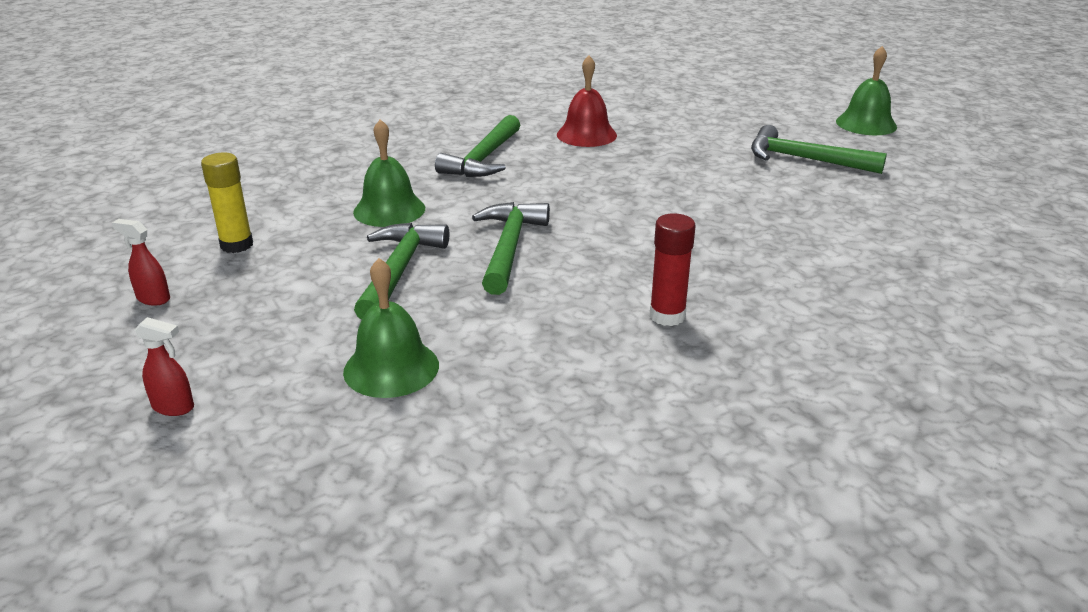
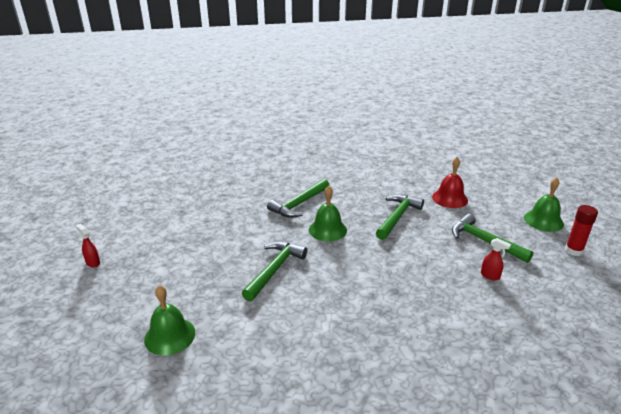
camera: 20 degrees right, 0 degrees up
(174, 407) = (63, 332): red spray bottle -> red spray bottle (490, 276)
(237, 245) = (147, 237): yellow glue stick -> none
(389, 210) = (230, 230): green bell -> green bell (327, 230)
(399, 271) = (211, 272): green hammer -> green hammer (397, 217)
(586, 135) = (365, 197): red bell -> red bell (450, 198)
(667, 316) = (329, 339): red glue stick -> red glue stick (573, 250)

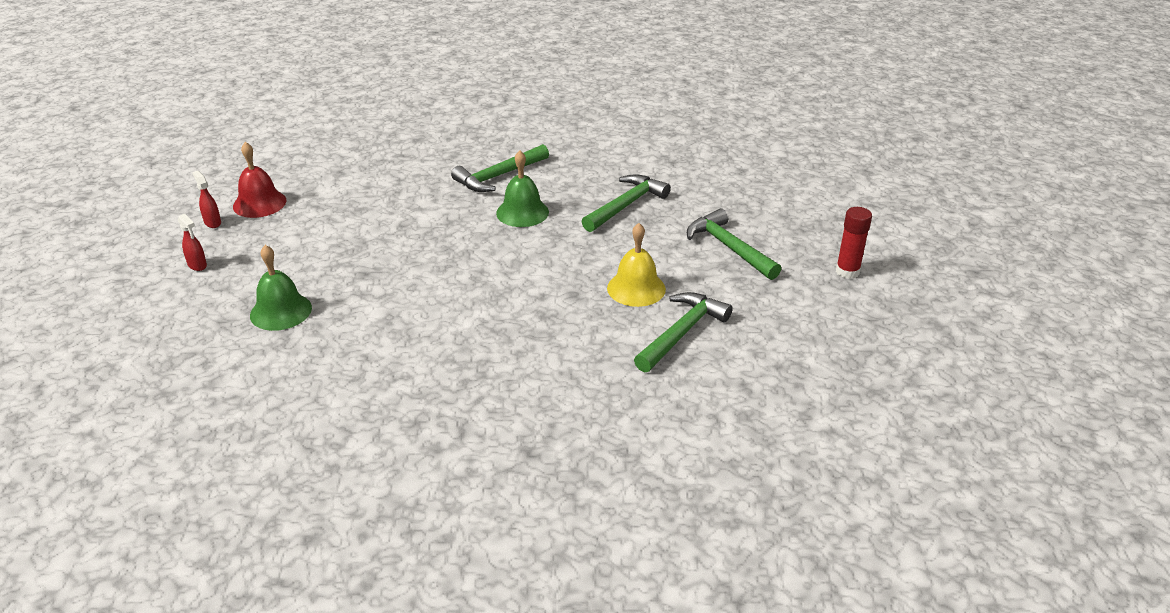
camera: 10 degrees right, 5 degrees up
(274, 269) = (432, 253): green hammer -> green hammer (682, 332)
(438, 281) = (636, 288): none -> yellow bell
(450, 198) = (714, 187): red bell -> red bell (259, 203)
(490, 276) = (710, 290): red spray bottle -> red spray bottle (197, 265)
(543, 220) = (832, 229): green bell -> none

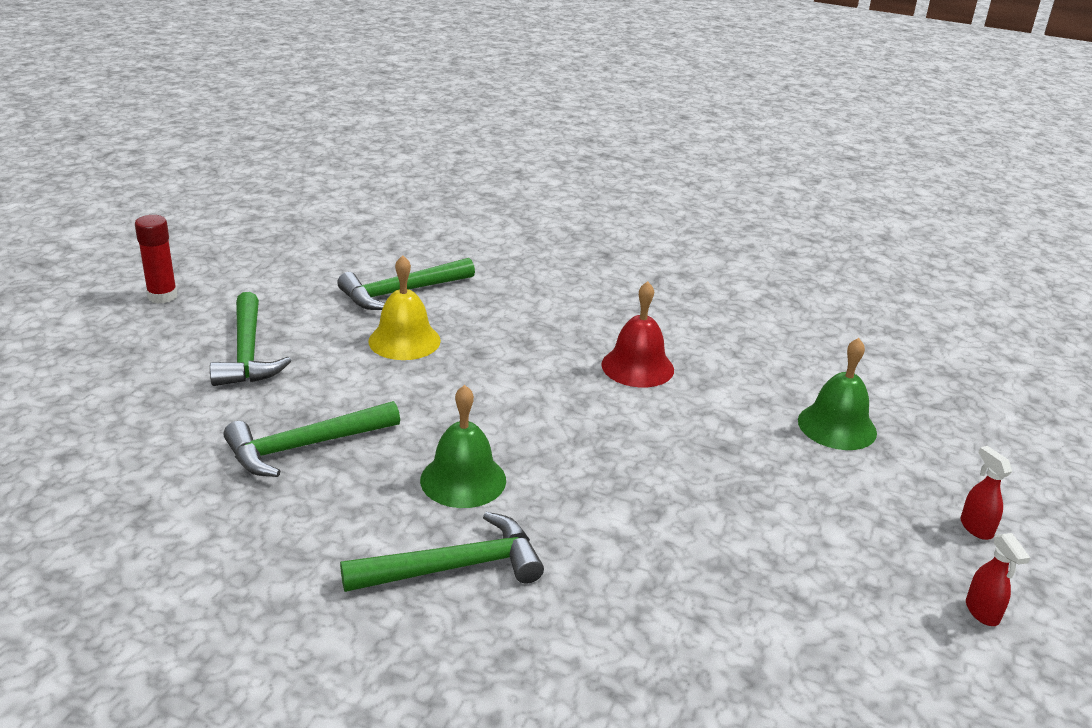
camera: 160 degrees left, 5 degrees down
(259, 203) = (906, 636): red bell -> red bell (637, 367)

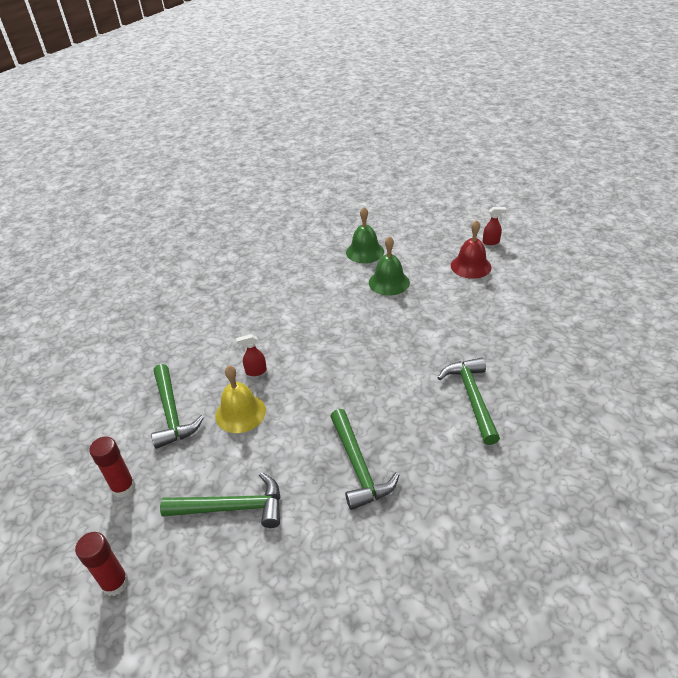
camera: 75 degrees left, 10 degrees up
(286, 280) = (123, 487): none -> red glue stick
(463, 480) = (398, 390): green bell -> green bell (389, 282)
(637, 367) = (298, 309): red bell -> red bell (471, 266)
(975, 528) = (440, 231): red spray bottle -> red spray bottle (255, 371)

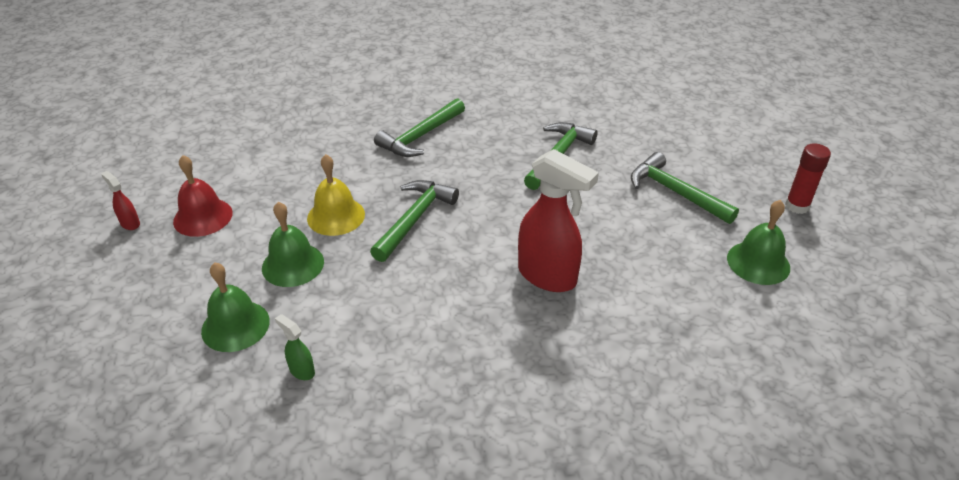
camera: 135 degrees left, 0 degrees up
(123, 487) = (758, 262): red glue stick -> green bell
(172, 413) = (668, 296): green hammer -> green hammer (414, 219)
(240, 413) = (603, 250): yellow bell -> yellow bell (336, 216)
(255, 371) = (548, 276): red spray bottle -> red spray bottle, size x2.30
(311, 260) = (301, 370): none -> green spray bottle

